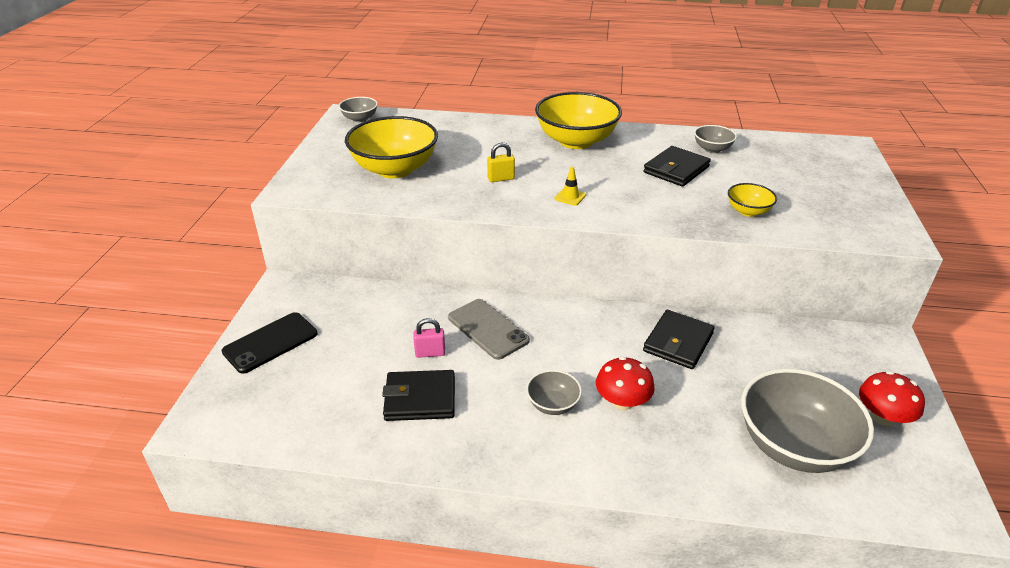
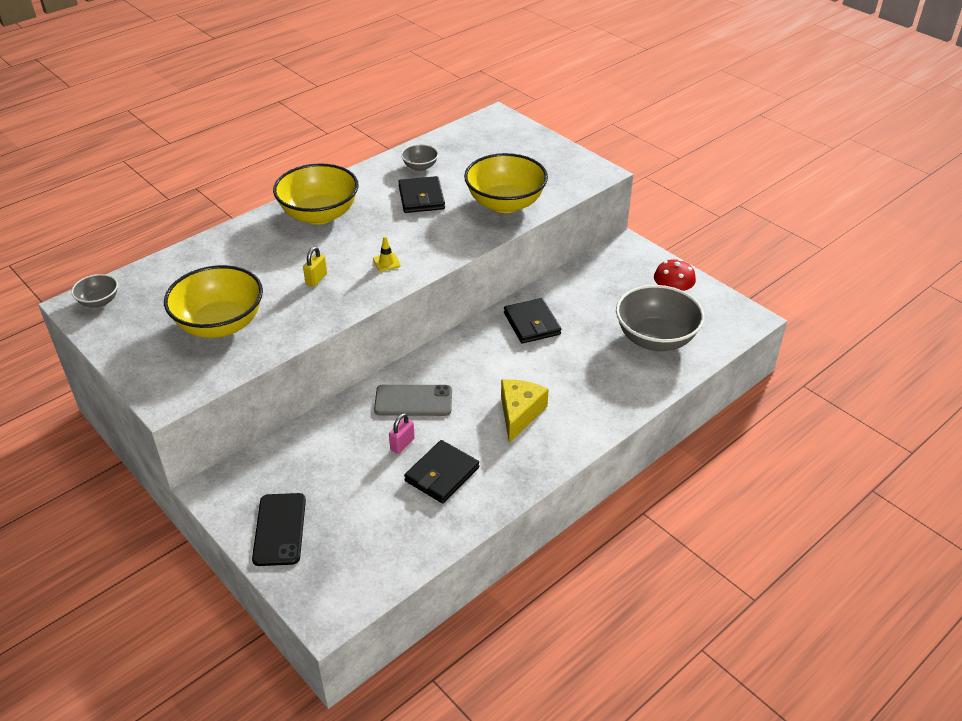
camera: 50 degrees left, 5 degrees up
(553, 404) = (519, 413): grey bowl -> yellow cheese
(622, 401) = (551, 381): red mushroom -> none
(748, 211) = (505, 203): yellow bowl -> yellow bowl, size x2.09

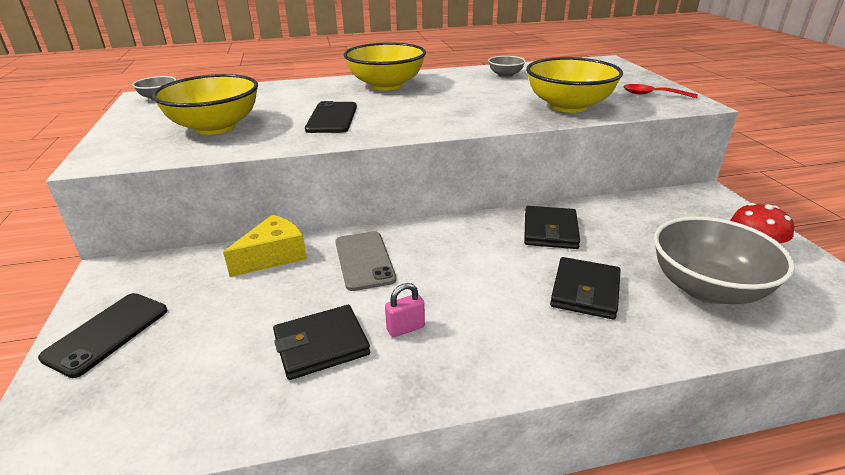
camera: 30 degrees right, 10 degrees down
(316, 279) = (332, 118): yellow padlock -> black phone
(386, 262) = (408, 120): yellow traffic cone -> none
(402, 444) = (312, 297): pink padlock -> pink padlock (405, 328)
(413, 401) = (364, 260): grey phone -> grey phone turned 45 degrees clockwise
(421, 198) = (487, 90): black wallet -> black wallet (585, 291)
(519, 413) = (469, 312): yellow cheese -> yellow cheese (273, 256)
(562, 167) = (652, 95): none -> red spoon

